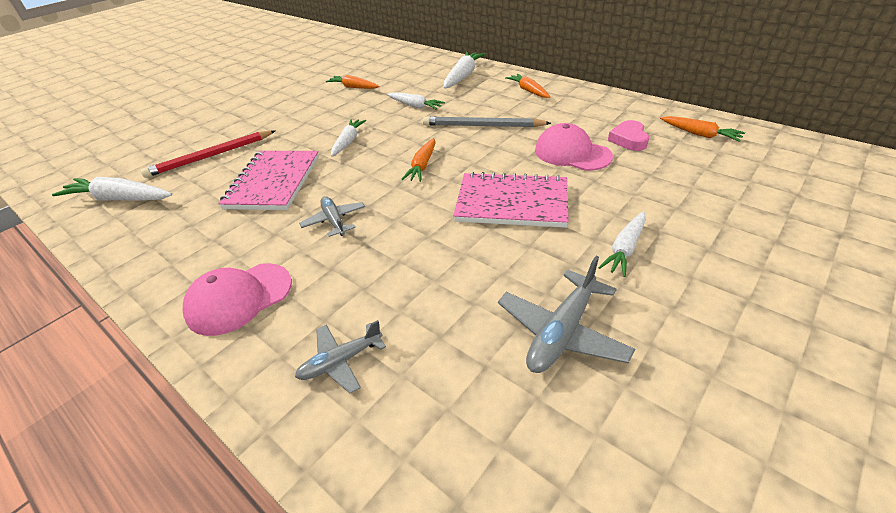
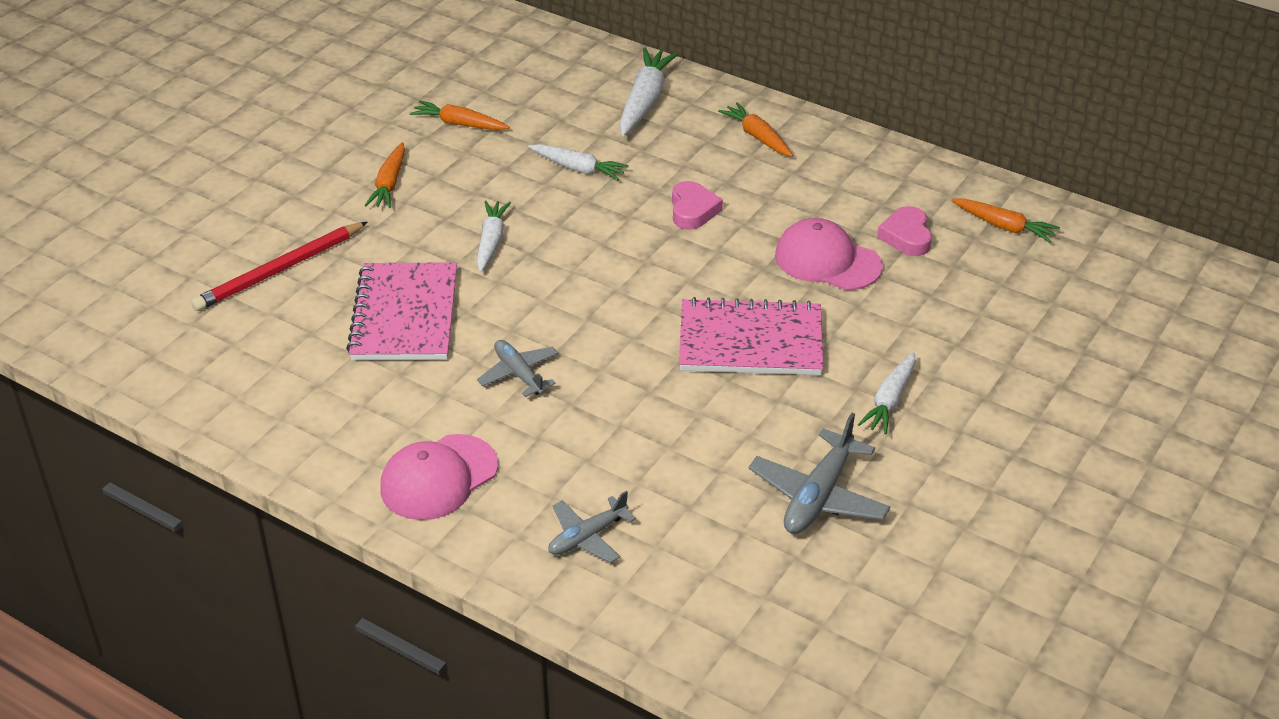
camera: 10 degrees left, 0 degrees up
(120, 199) = (181, 348): white carrot -> none
(422, 166) = (617, 284): orange carrot -> orange carrot (389, 184)
(482, 126) = (693, 210): grey pencil -> pink heart

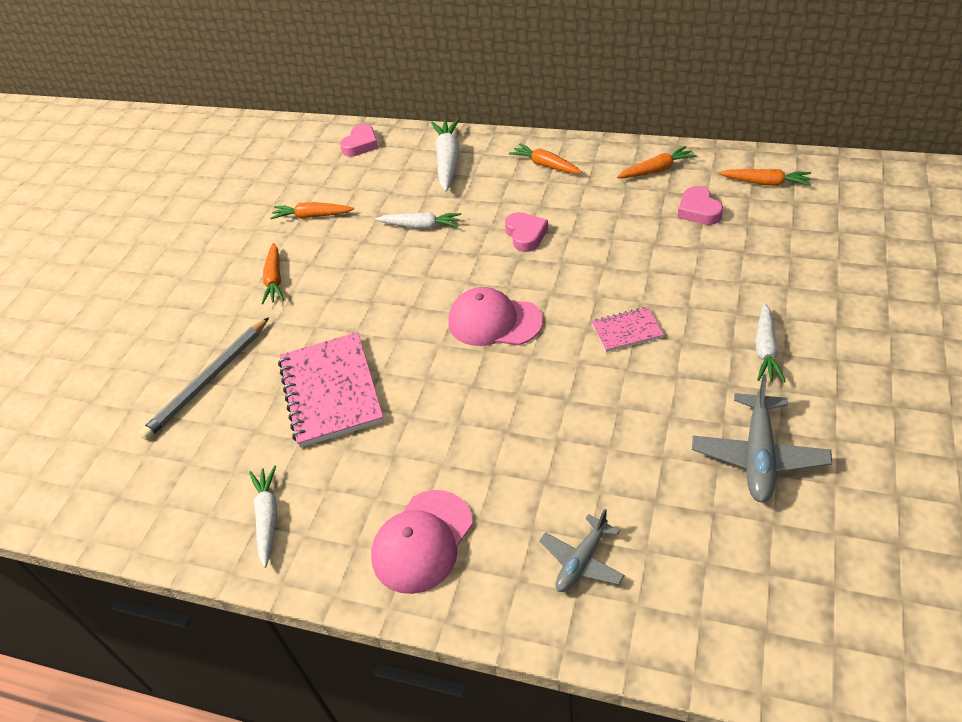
camera: 10 degrees left, 5 degrees up
(279, 270) = (208, 381): red pencil -> grey pencil
(491, 241) = (377, 305): white carrot -> white carrot (267, 518)
(519, 374) = (450, 417): grey plane -> none
(551, 53) = (361, 145): none -> pink heart
(750, 341) = (627, 331): pink notebook -> pink notebook, size x0.50
(827, 261) = (650, 246): pink cap -> pink cap (494, 321)
(885, 177) = (656, 170): none -> orange carrot

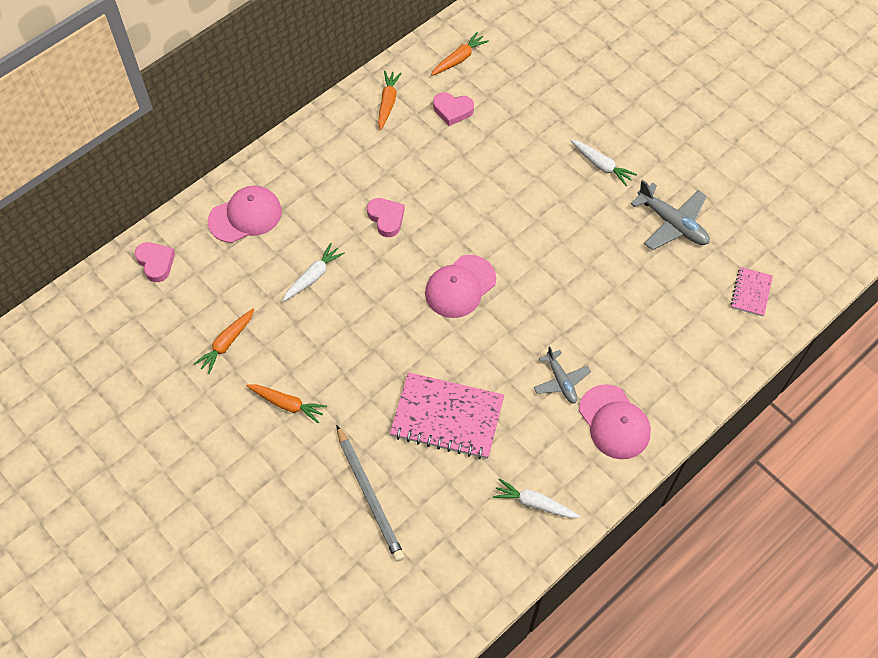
camera: 65 degrees left, 15 degrees up
(448, 161) = (245, 216): white carrot -> pink cap
(526, 235) = (386, 218): pink heart -> pink heart turned 45 degrees clockwise
(545, 165) = (316, 160): orange carrot -> none
(582, 561) = (682, 349): grey plane -> grey plane (561, 381)
(627, 331) = (530, 221): pink notebook -> pink notebook (751, 292)

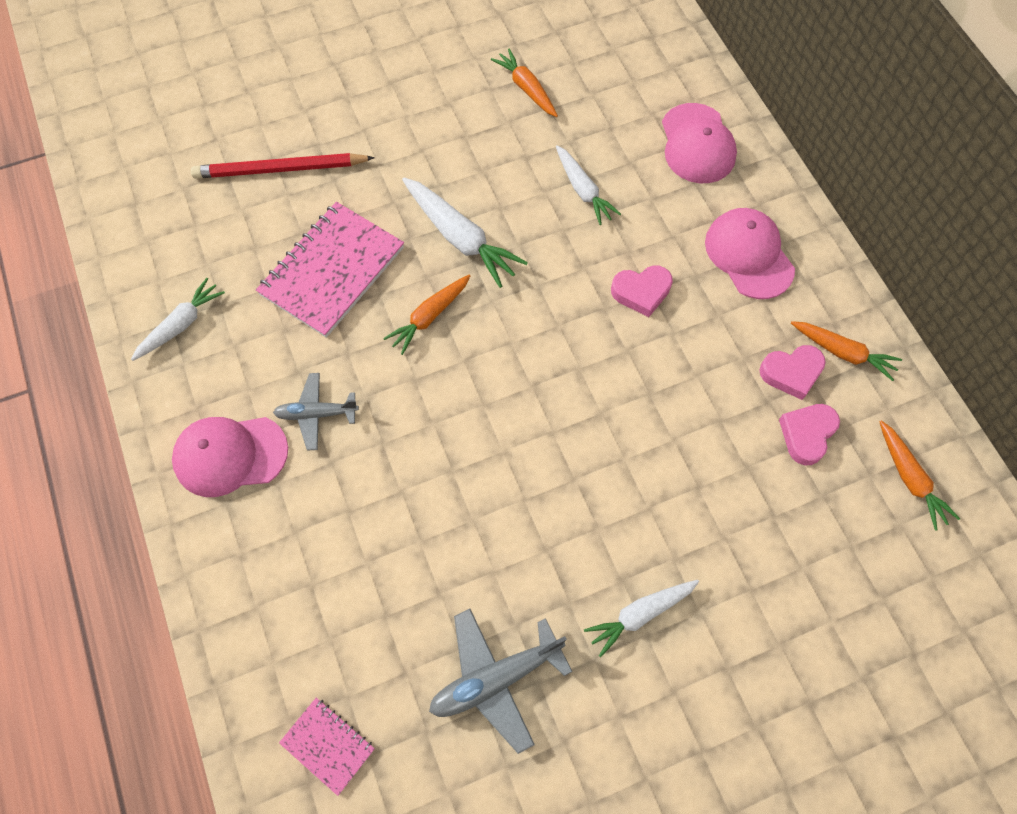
camera: 110 degrees right, 5 degrees up
(156, 263) = (659, 48): pink heart -> pink heart (791, 373)
(287, 404) = (425, 124): orange carrot -> orange carrot (429, 317)
(370, 495) = (280, 169): grey pencil -> red pencil
(385, 342) = (460, 238): none -> white carrot
(460, 286) = (504, 344): pink cap -> pink cap (749, 255)

